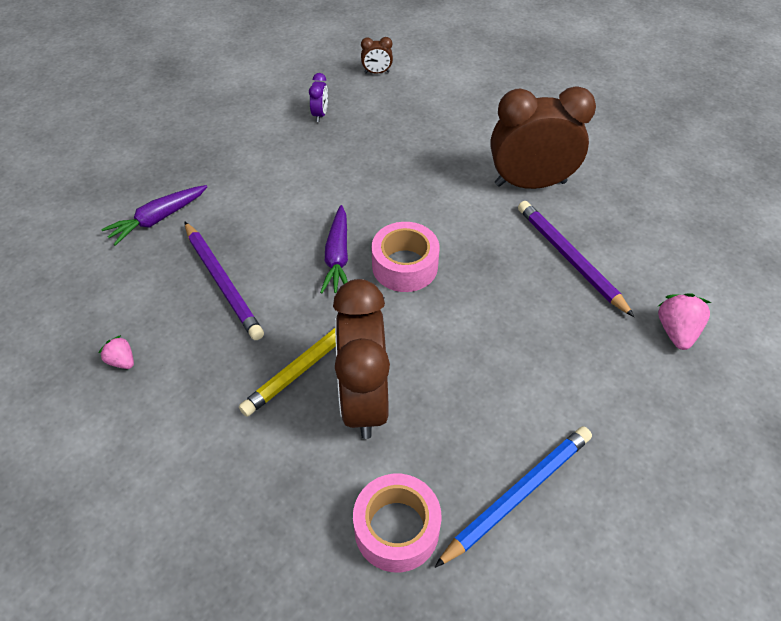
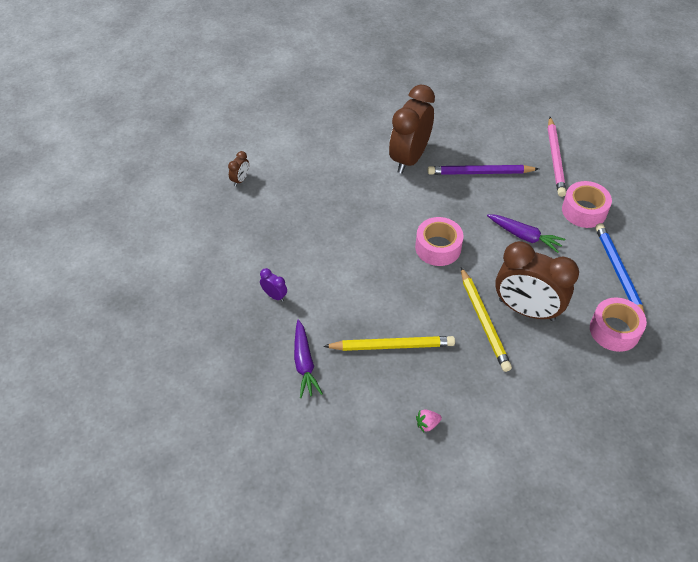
camera: 60 degrees left, 0 degrees up
(222, 283) = (392, 346): purple pencil -> yellow pencil
(320, 114) = (261, 229): purple clock -> purple clock (274, 295)
(337, 257) = (408, 277): purple carrot -> purple carrot (524, 236)
(605, 404) = (584, 211): none -> pink tape
(676, 331) = (555, 159): pink strawberry -> pink pencil

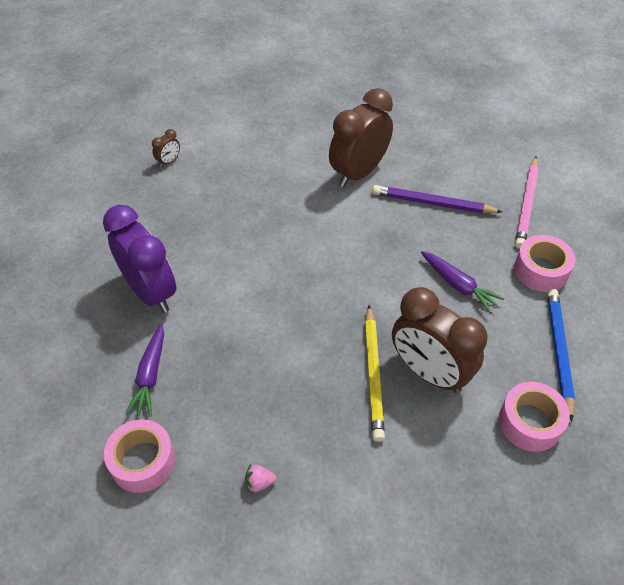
camera: 15 degrees right, 0 degrees up
(274, 295) = (151, 292): purple clock -> purple clock, size x2.48
(392, 346) = (256, 379): yellow pencil -> none
(438, 247) = (352, 277): pink tape -> pink tape (143, 461)

